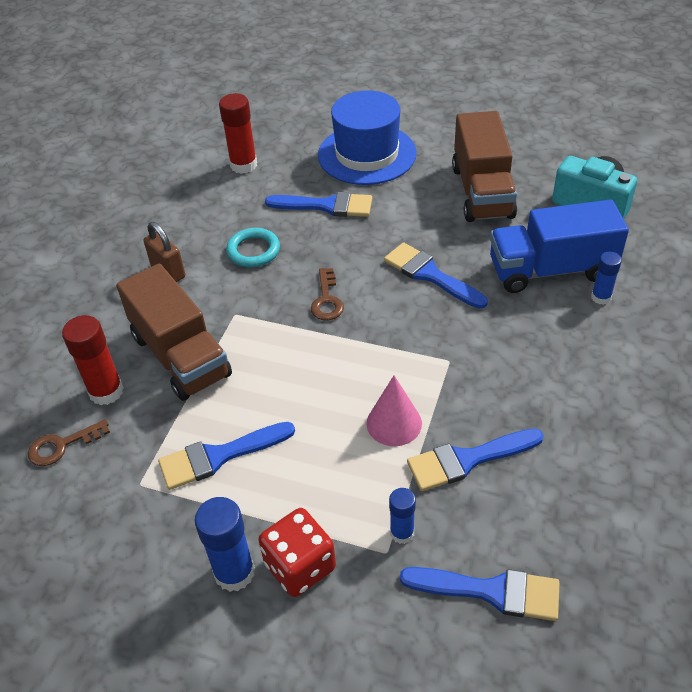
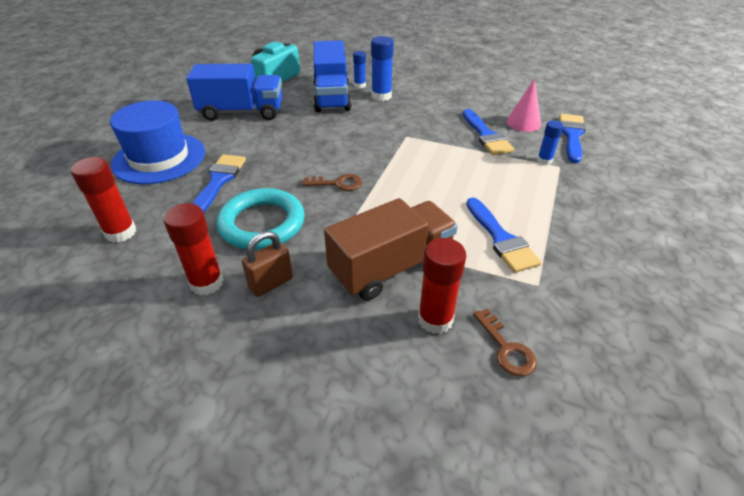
camera: 90 degrees left, 5 degrees down
(173, 232) = (207, 283): none -> red glue stick
(234, 572) = (598, 228): blue glue stick -> blue glue stick (381, 96)
(253, 251) = (262, 224): turquoise ring -> turquoise ring, size x1.67
(300, 566) = (582, 199): red dice -> none
(394, 423) = (460, 159): pink cone -> pink cone (523, 123)
(430, 275) = (323, 137): blue brush -> none
(482, 192) = (241, 112): brown truck -> blue truck

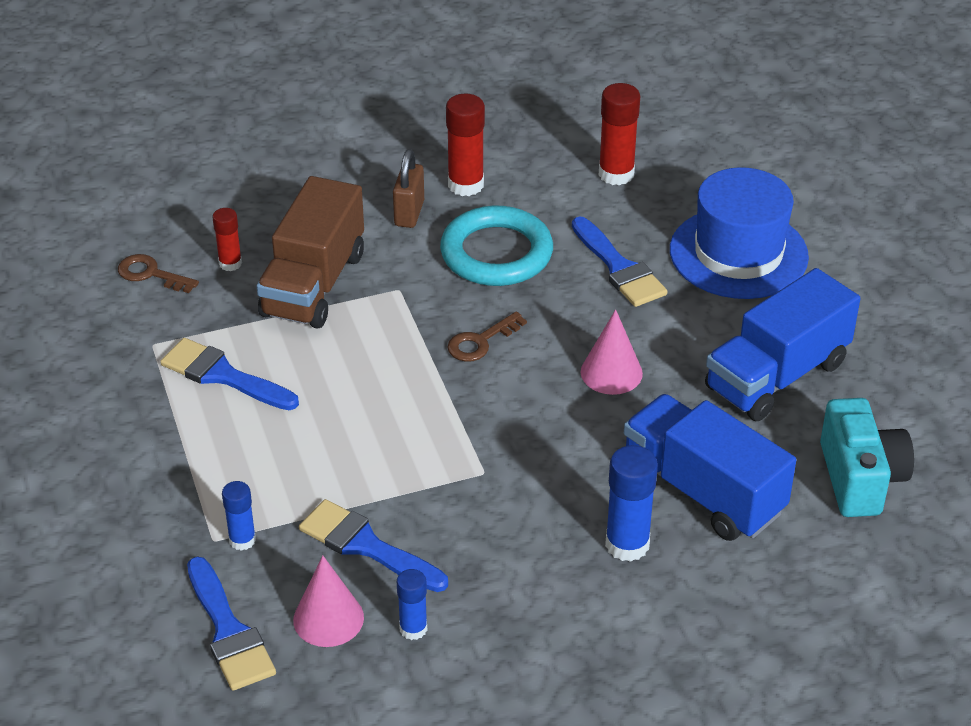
camera: 140 degrees right, 0 degrees up
(300, 143) = (611, 372): none -> pink cone
(360, 85) = (699, 552): blue glue stick -> blue glue stick (413, 629)
(435, 319) = (230, 263): red glue stick -> red glue stick, size x0.61

